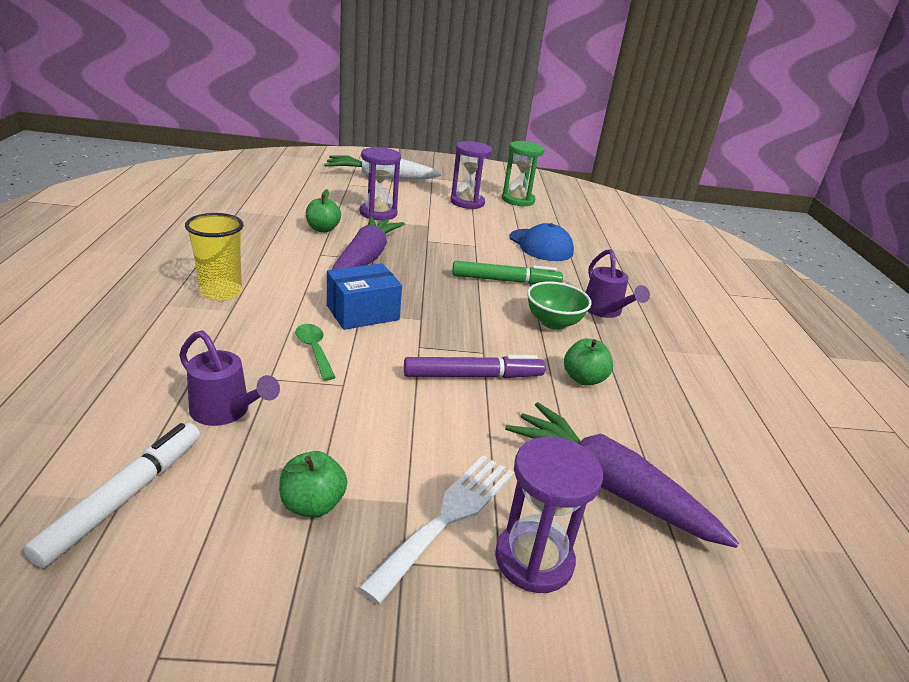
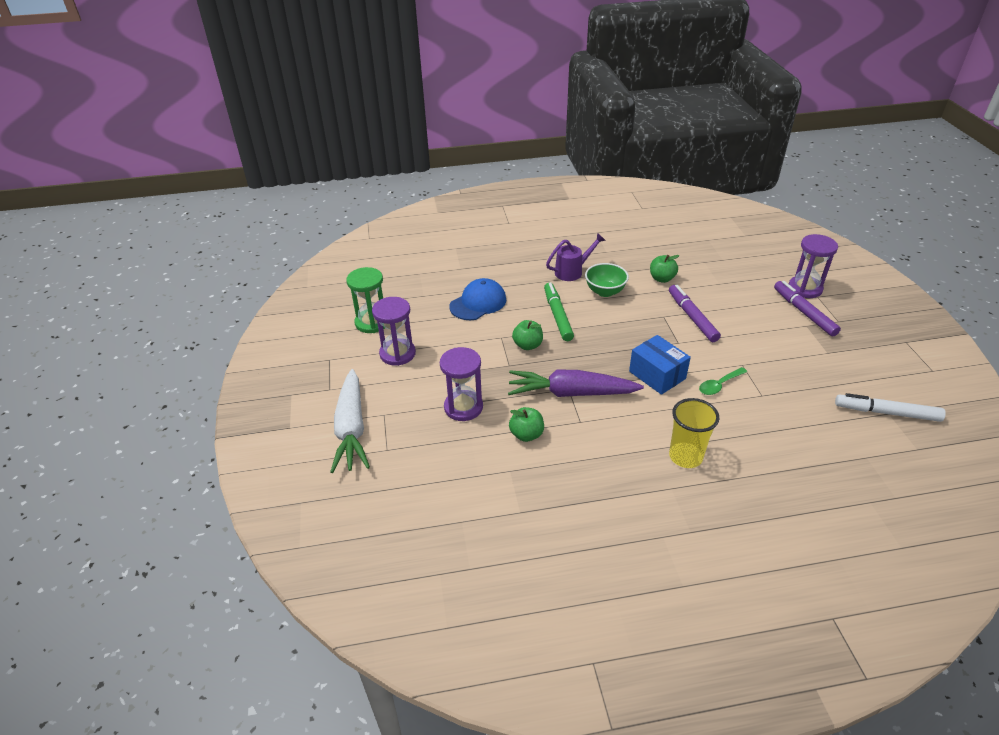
camera: 95 degrees left, 10 degrees up
(225, 411) = (804, 402): purple watering can -> none
(312, 504) = (834, 352): green apple -> green apple (527, 345)
(448, 517) = (804, 312): white fork -> purple marker
(608, 486) = (744, 271): purple carrot -> none

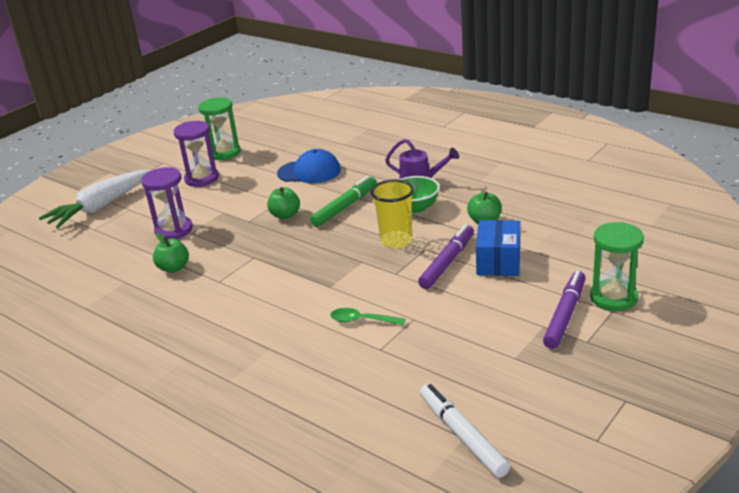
camera: 50 degrees right, 10 degrees down
(571, 393) = (249, 260): purple carrot -> none
(657, 375) = (331, 285): blue box -> blue box (498, 261)
(685, 456) = (235, 348): yellow cup -> yellow cup (396, 241)
(805, 288) = (613, 297): purple hourglass -> green hourglass

